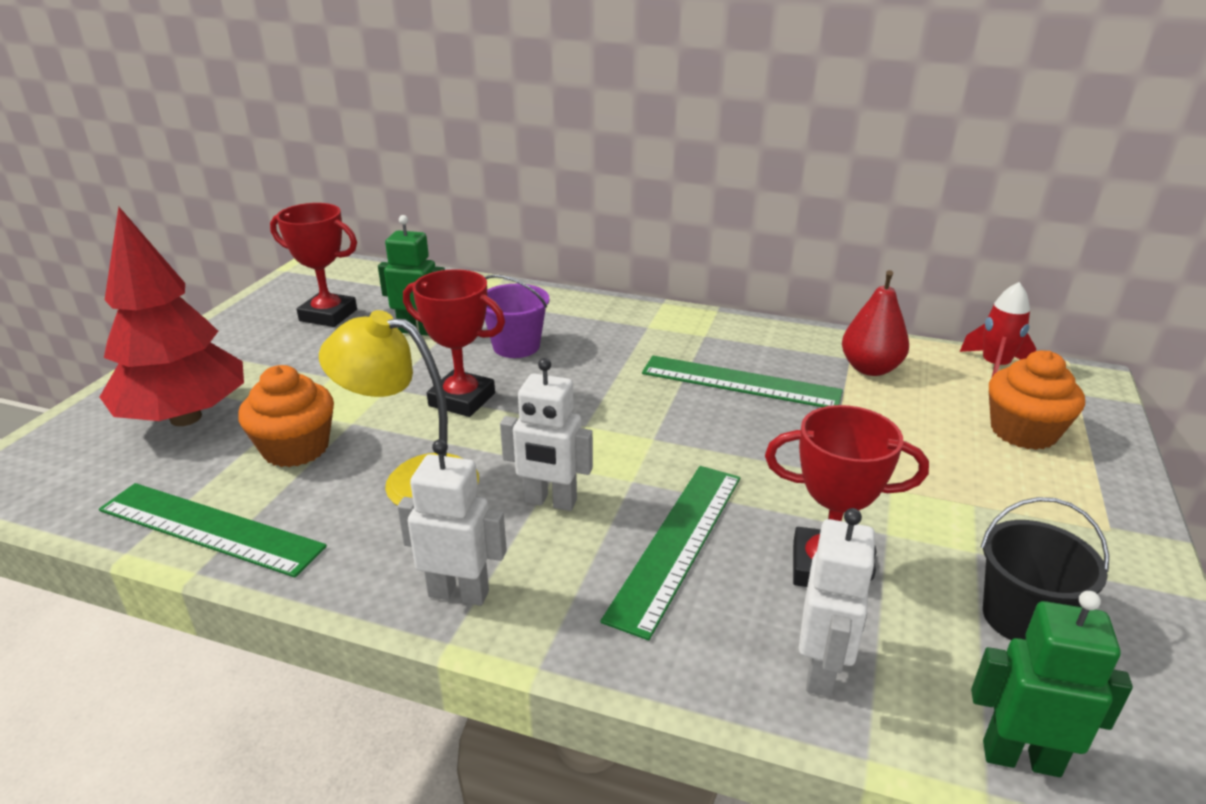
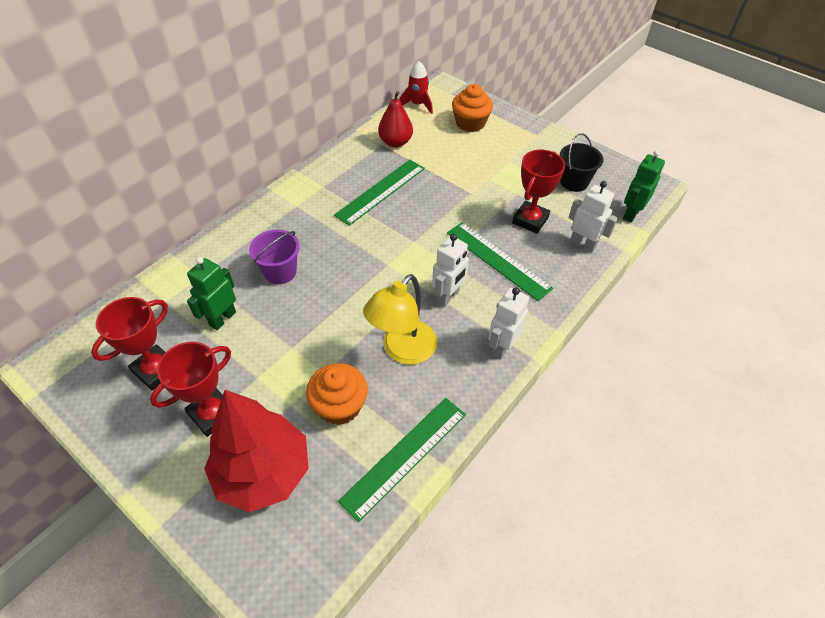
camera: 70 degrees left, 20 degrees up
(462, 399) = (329, 312): red trophy -> red trophy (212, 414)

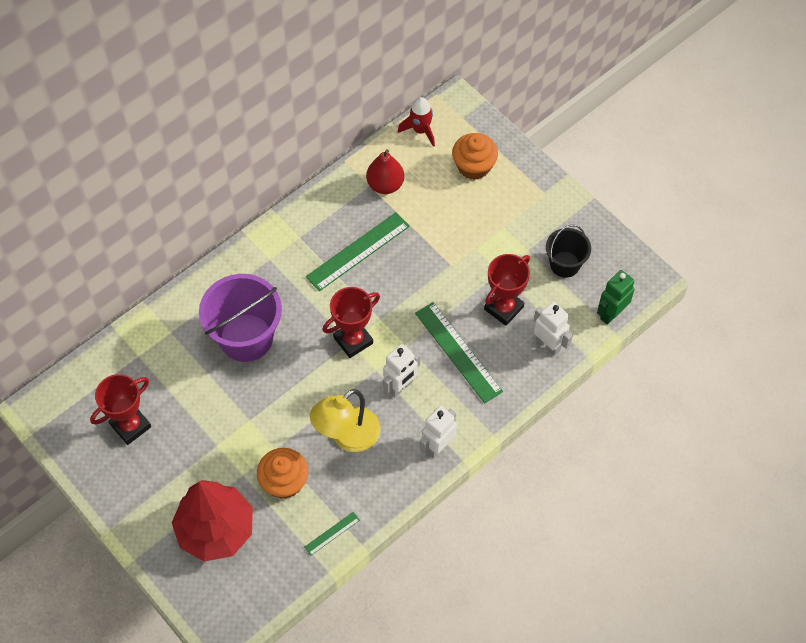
camera: 10 degrees right, 10 degrees up
(212, 414) = (177, 474): red trophy -> red trophy (353, 340)
(222, 318) = (189, 382): green robot -> none
(280, 272) = (246, 337): purple bucket -> purple bucket, size x1.74
(405, 456) = (332, 533): green ruler -> green ruler, size x0.47

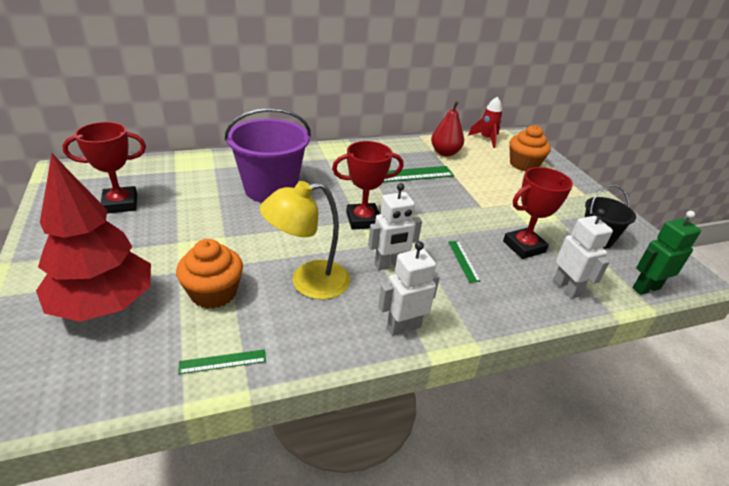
camera: 20 degrees right, 25 degrees down
(458, 352) = (463, 261): green ruler -> green ruler, size x0.47

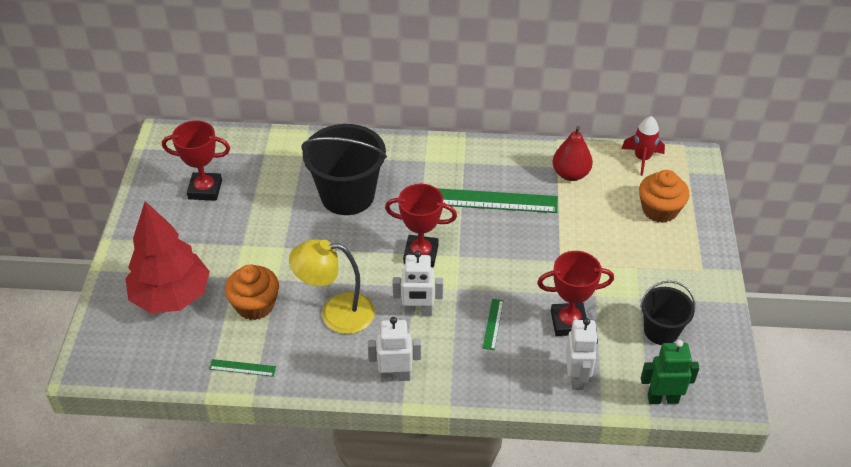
camera: 25 degrees right, 10 degrees up
(270, 189) = (347, 195): purple bucket -> black bucket

